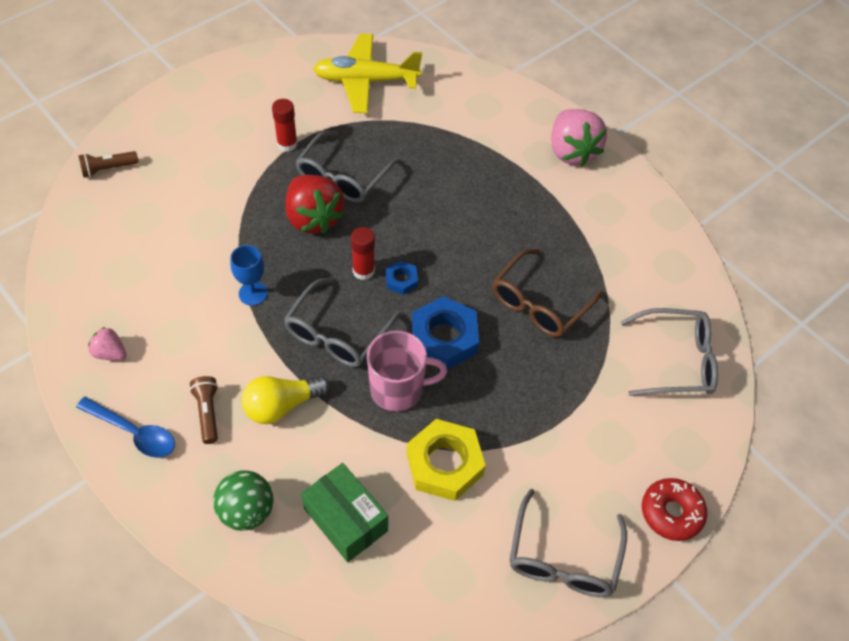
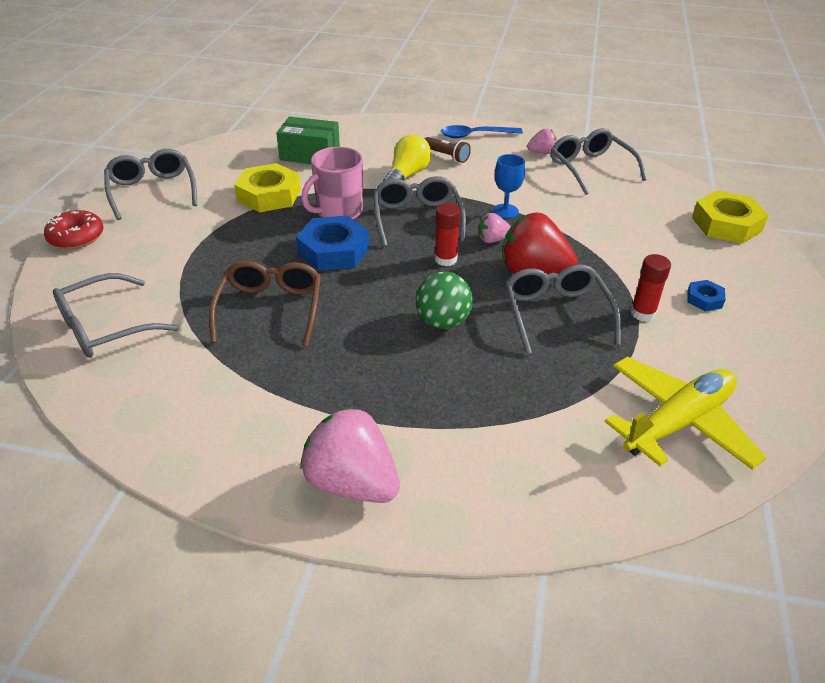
camera: 145 degrees right, 15 degrees down
(103, 298) = (590, 168): none -> grey glasses
(108, 169) = (726, 224): brown flashlight -> yellow nut
(247, 511) = (371, 137): green ball -> green ball (443, 322)
(304, 268) = (492, 240): none -> pink strawberry
(401, 280) = (408, 268): blue nut -> blue nut (704, 299)

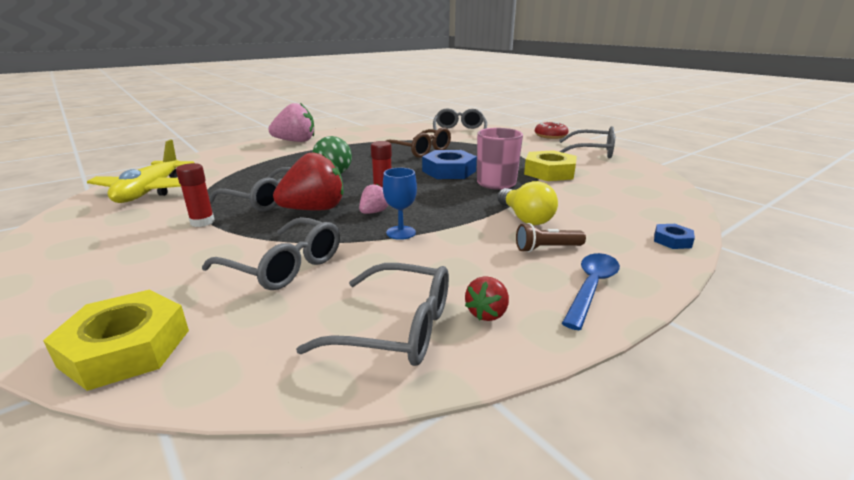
camera: 130 degrees right, 15 degrees down
(310, 154) = (612, 196): green box -> none
(417, 218) = (447, 200): grey glasses -> grey glasses (284, 266)
(542, 152) = (487, 313): pink strawberry -> red strawberry
(704, 299) = (145, 251): blue nut -> blue nut (672, 240)

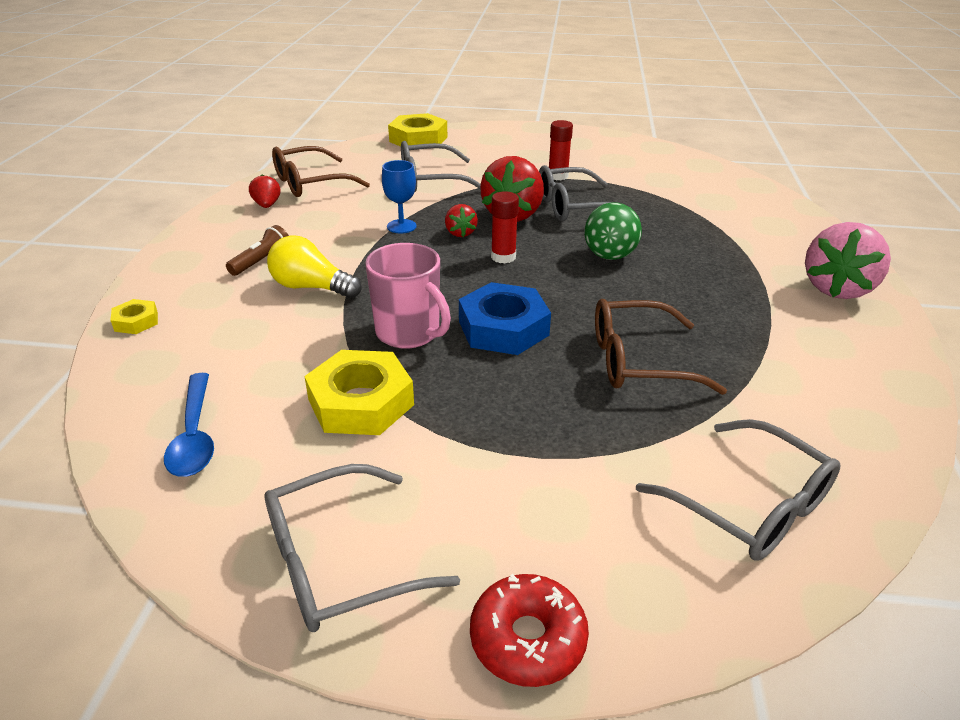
camera: 135 degrees right, 10 degrees up
(150, 191) = (676, 174): yellow plane -> none
(374, 212) = (460, 233): pink strawberry -> red strawberry
(396, 328) = (310, 183): grey glasses -> brown glasses
(591, 287) = (206, 244): blue spoon -> blue spoon (194, 435)
(672, 240) = (136, 321): blue nut -> yellow nut

